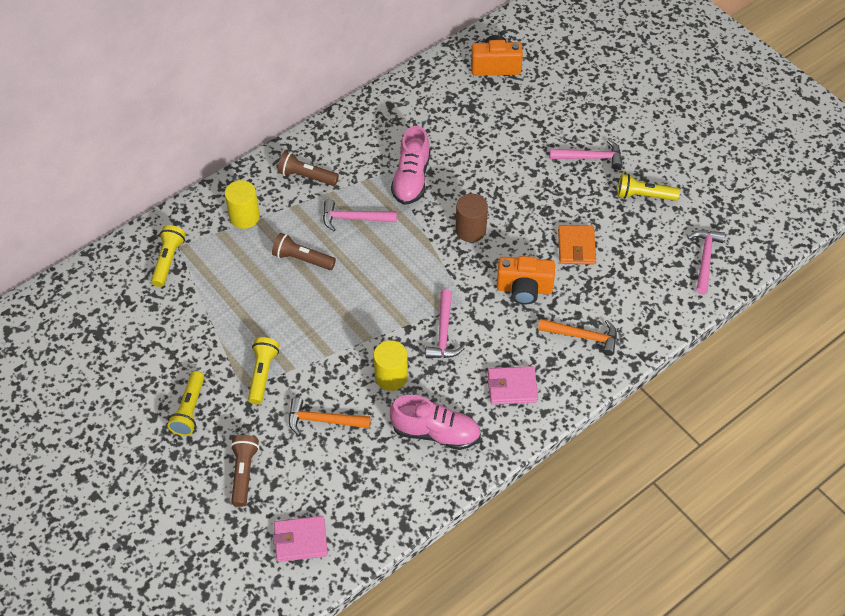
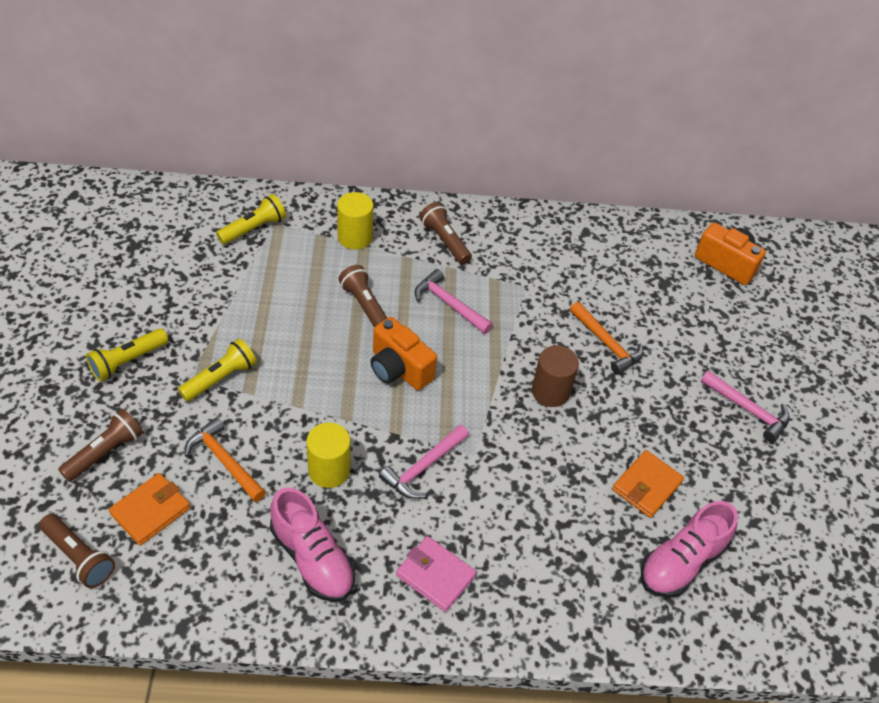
camera: 35 degrees right, 5 degrees down
(300, 540) = (79, 557): pink wallet -> brown flashlight
(312, 482) = (151, 511): none -> orange wallet
(411, 178) = (540, 306): pink shoe -> pink shoe (682, 562)
(524, 289) = (548, 487): orange camera -> orange camera (399, 369)
(583, 336) = (564, 583): orange hammer -> orange hammer (606, 343)
(644, 196) = (775, 488): yellow flashlight -> none
(705, 259) = (787, 607): pink hammer -> none

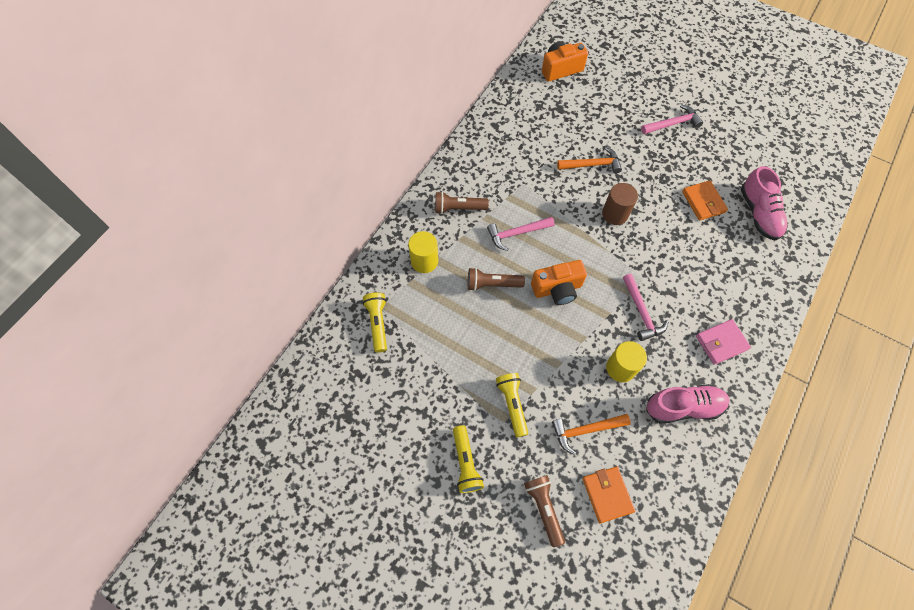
camera: 55 degrees left, 15 degrees up
(79, 557) = (626, 556): brown flashlight -> none

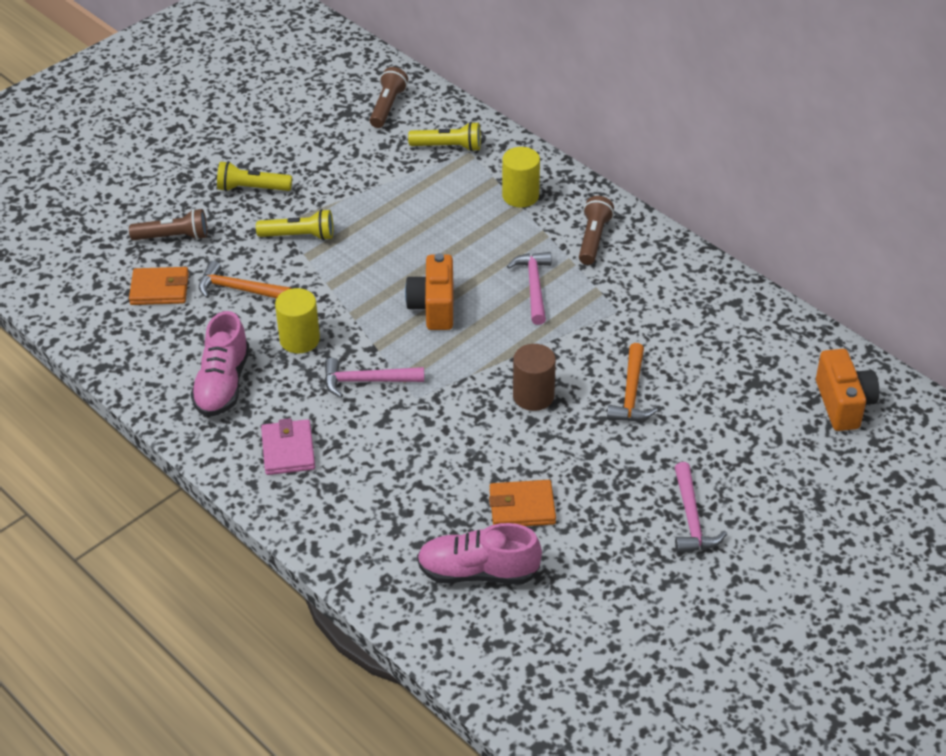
camera: 105 degrees right, 20 degrees down
(492, 284) = (464, 249): brown flashlight -> brown flashlight (387, 106)
(585, 430) = (239, 289): orange hammer -> orange hammer turned 75 degrees counterclockwise

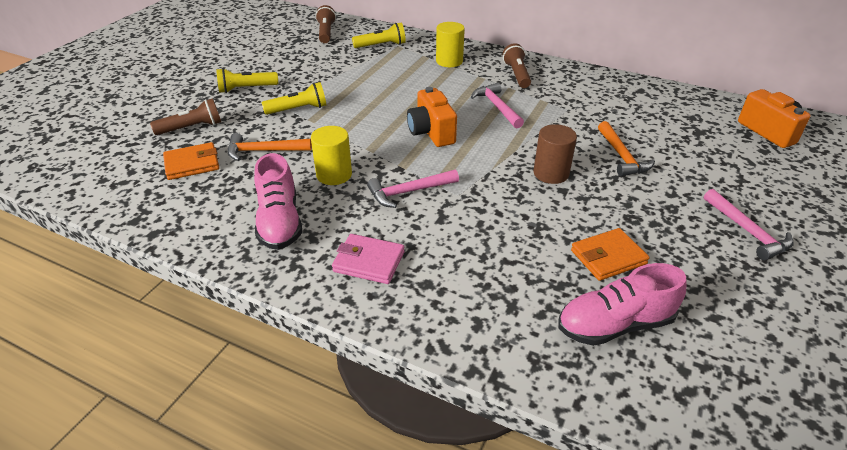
camera: 20 degrees left, 5 degrees down
(288, 450) = (369, 261): pink wallet -> pink wallet turned 45 degrees counterclockwise

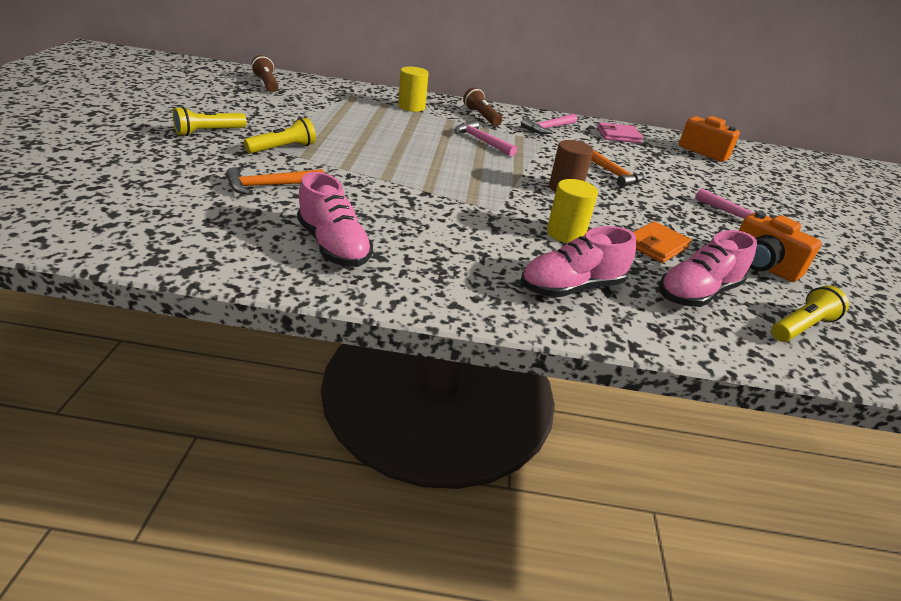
camera: 25 degrees left, 5 degrees down
(192, 128) = (165, 169): brown flashlight -> none
(192, 164) = (190, 202): orange wallet -> none
(334, 175) = (363, 202): yellow cylinder -> yellow cylinder (565, 233)
(369, 261) = (452, 271): pink wallet -> pink wallet (618, 136)
(381, 45) = (334, 94): yellow flashlight -> yellow flashlight (801, 327)
(409, 192) = (449, 211): pink hammer -> pink hammer (548, 128)
(431, 132) = (436, 163): orange camera -> orange camera (762, 265)
(475, 297) = (571, 287): none -> pink shoe

